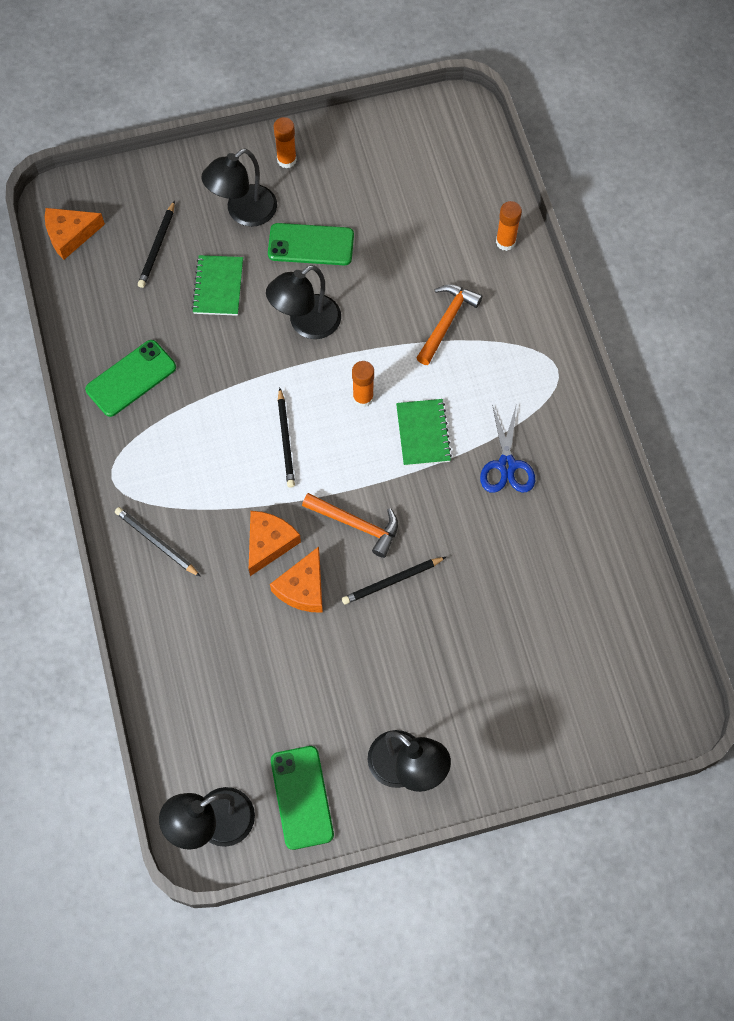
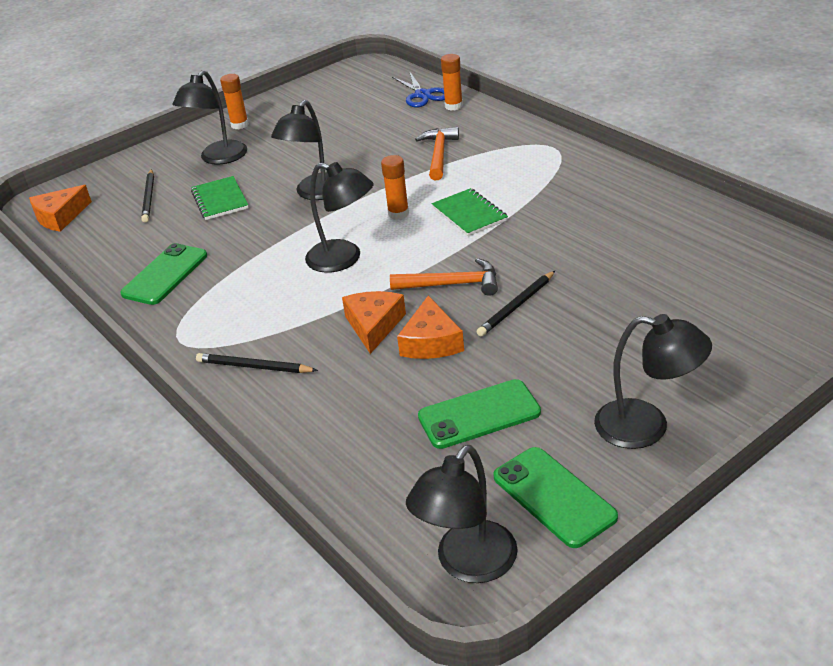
camera: 20 degrees left, 30 degrees down
(285, 440) = (344, 259): black pencil -> black lamp
(311, 245) = (290, 155): green phone -> green phone (479, 415)
(506, 465) = (559, 206): blue scissors -> blue scissors (422, 95)

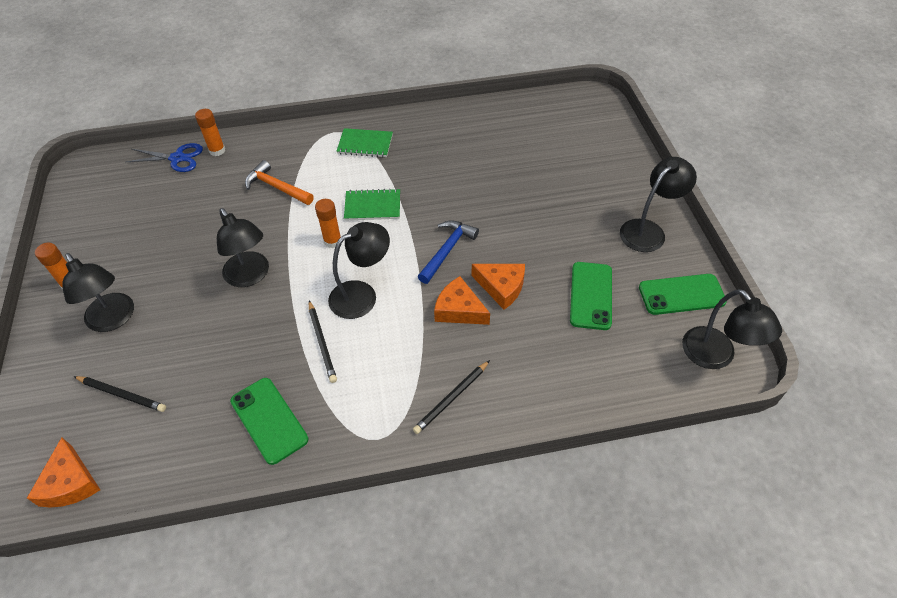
camera: 65 degrees left, 15 degrees up
(220, 200) = (188, 342): green notebook -> green notebook (365, 144)
(452, 284) = (447, 250): orange hammer -> blue hammer
(516, 306) = (497, 231): black pencil -> black pencil (322, 342)

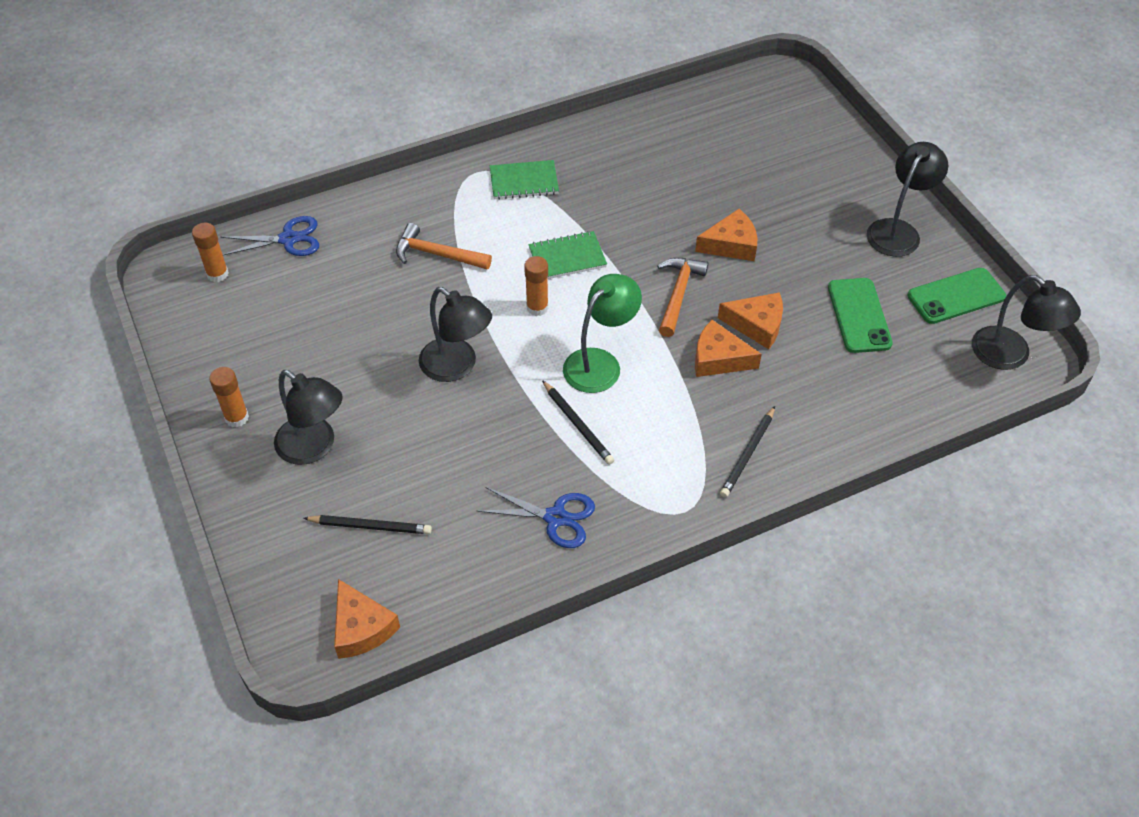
camera: 15 degrees left, 0 degrees up
(217, 150) = (336, 221): orange glue stick -> orange glue stick (217, 274)
(269, 420) = (555, 518): green phone -> blue scissors
(362, 295) = (600, 363): black lamp -> green lamp
(447, 250) = (678, 294): blue hammer -> orange hammer
(505, 218) = (731, 244): none -> orange cheese

